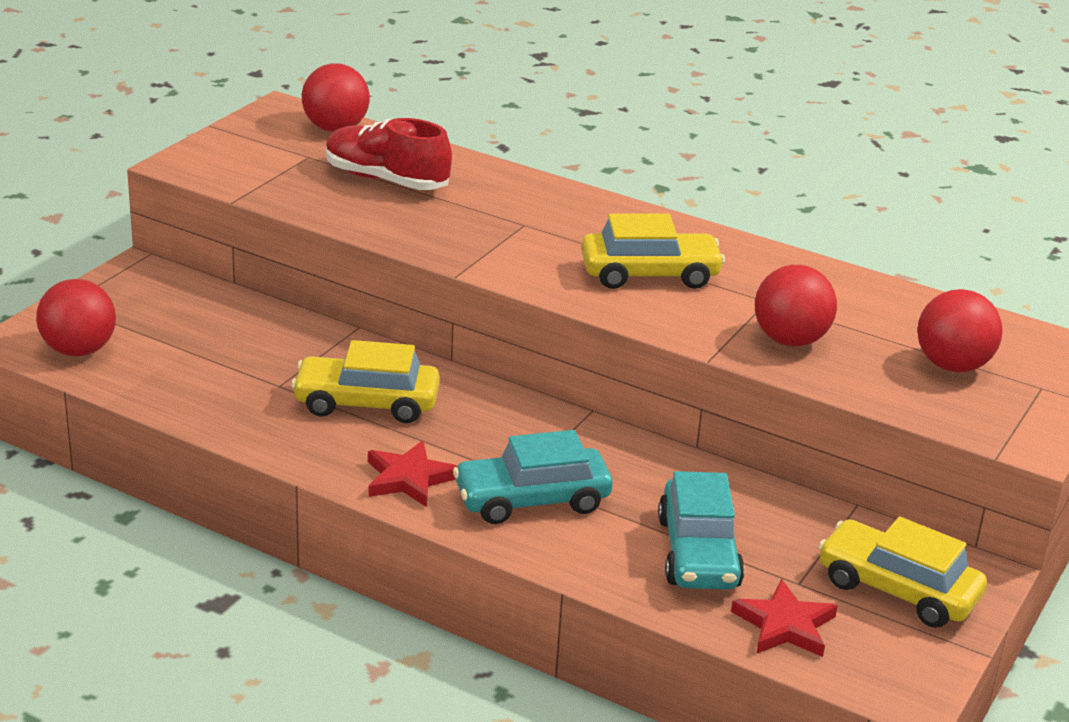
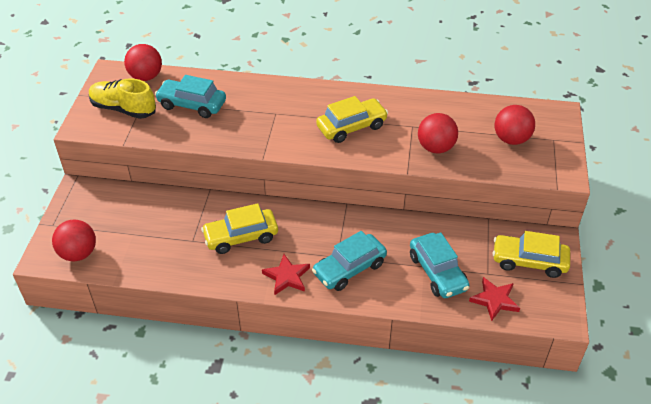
camera: 20 degrees left, 15 degrees up
(267, 158) = (123, 109): none -> yellow shoe
(386, 180) = (192, 105): red shoe -> turquoise car

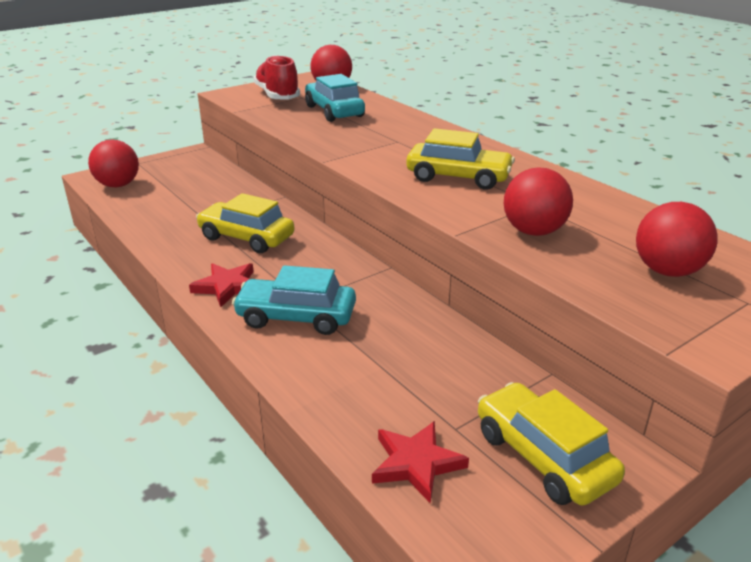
camera: 45 degrees right, 15 degrees down
(123, 109) = (277, 96): yellow shoe -> red shoe
(437, 272) = (389, 383): turquoise car -> none

